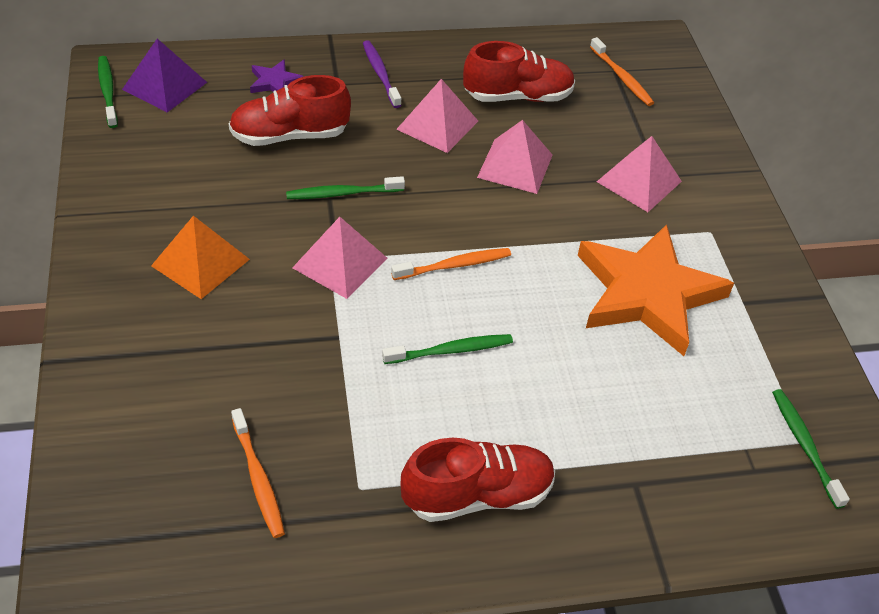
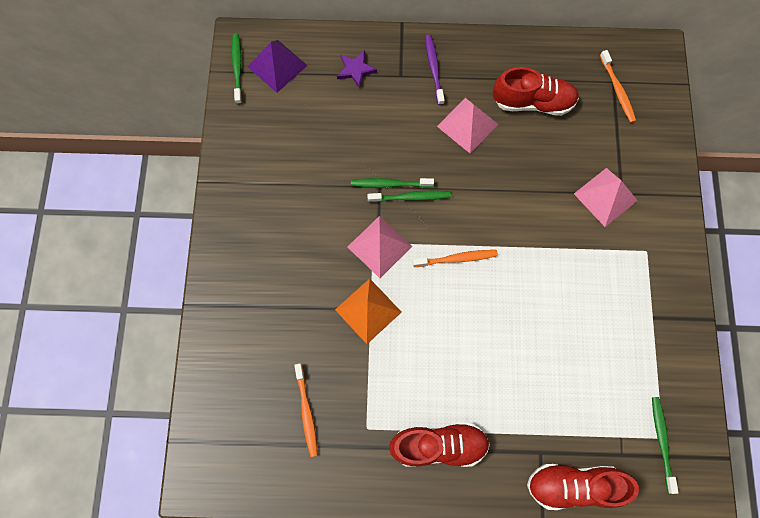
camera: 15 degrees right, 25 degrees up
(200, 262) = (287, 234): orange pyramid -> orange pyramid (368, 310)
(290, 136) = (360, 124): red shoe -> red shoe (573, 485)
(451, 350) = (441, 331): green toothbrush -> green toothbrush (411, 197)
(515, 166) = (517, 171): pink pyramid -> none
(647, 293) = (586, 301): orange star -> none

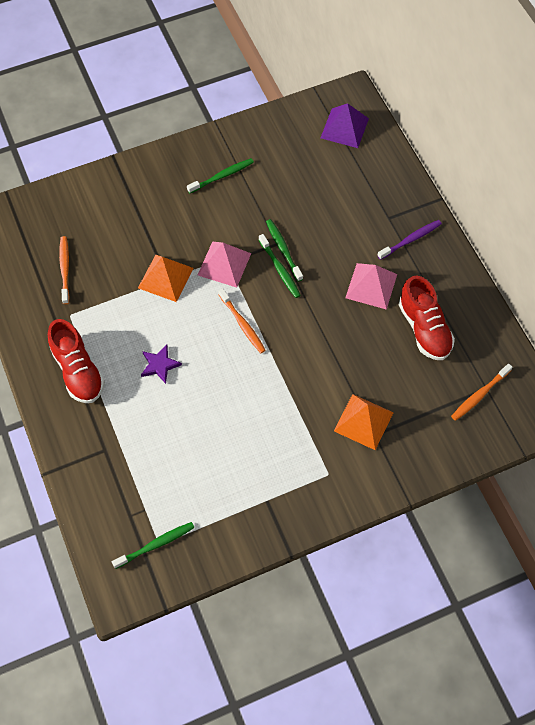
camera: 65 degrees right, 10 degrees down
(237, 68) = (326, 102): green toothbrush -> green toothbrush (222, 176)
(306, 412) = (65, 269): orange toothbrush -> orange toothbrush turned 120 degrees clockwise
(355, 70) = (374, 183): purple star -> purple star (159, 365)
(573, 485) = (88, 485): red shoe -> none
(605, 197) = (363, 421): pink pyramid -> orange pyramid

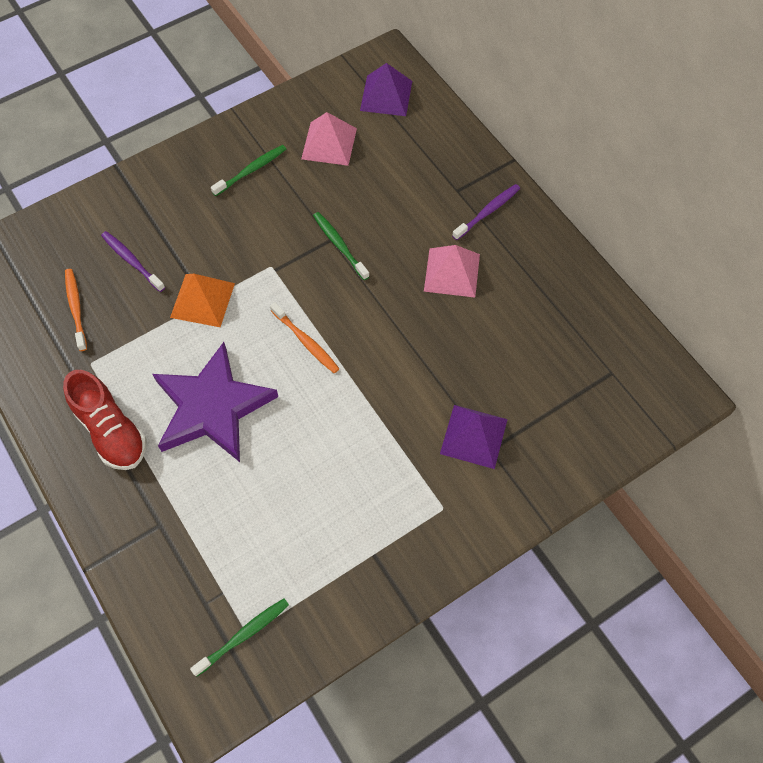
camera: 10 degrees left, 0 degrees up
(114, 237) = (132, 261): none -> purple toothbrush
(159, 365) = (212, 407): purple star -> purple star, size x2.42
(224, 264) = (271, 273): pink pyramid -> pink pyramid (329, 143)
(280, 269) = (339, 269): green toothbrush -> none
(363, 421) = (474, 436): orange pyramid -> purple pyramid
(424, 329) = (524, 313): red shoe -> none
(479, 395) = (605, 381): orange toothbrush -> none

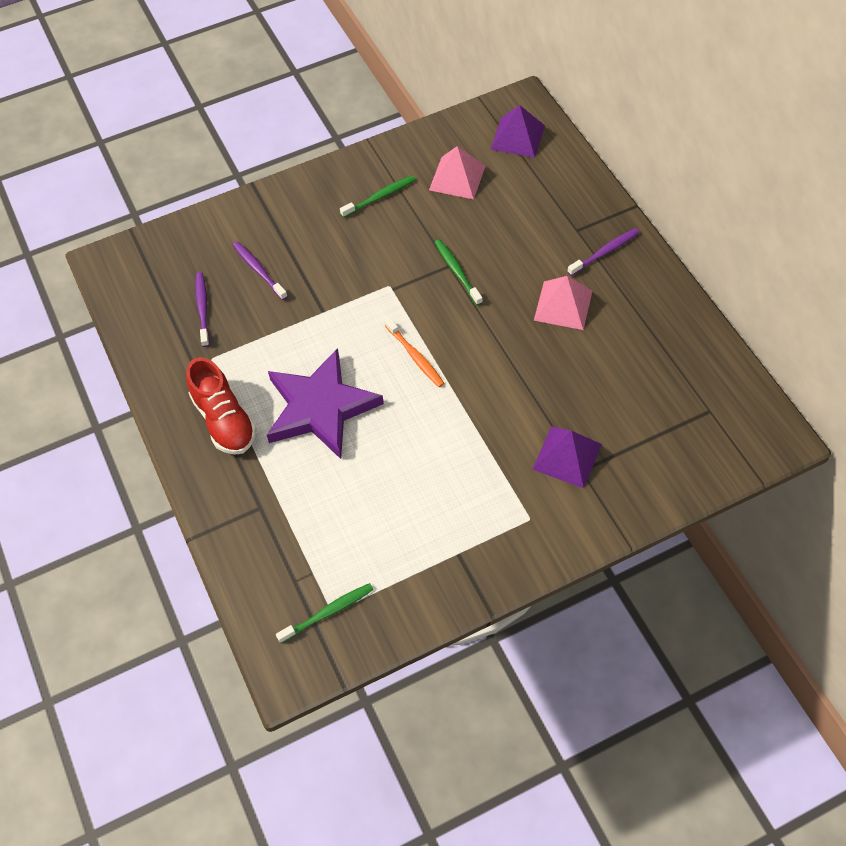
camera: 10 degrees right, 5 degrees down
(76, 308) = (202, 308): orange toothbrush -> purple toothbrush
(202, 300) = (321, 311): orange pyramid -> none

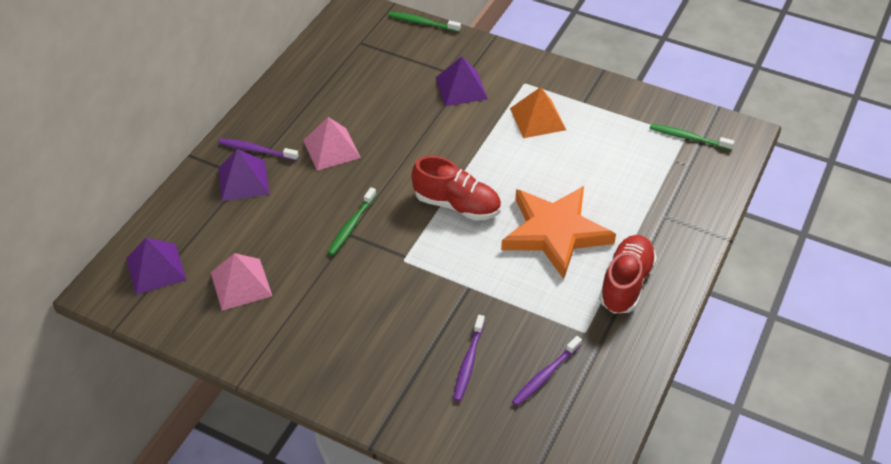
camera: 130 degrees left, 10 degrees down
(320, 408) = (555, 233): purple star -> orange star
(380, 197) = (308, 327): green toothbrush -> green toothbrush (422, 23)
(415, 356) = (457, 205): orange toothbrush -> red shoe
(468, 494) = (537, 119): none -> orange pyramid
(573, 227) = (243, 180): none -> purple pyramid

